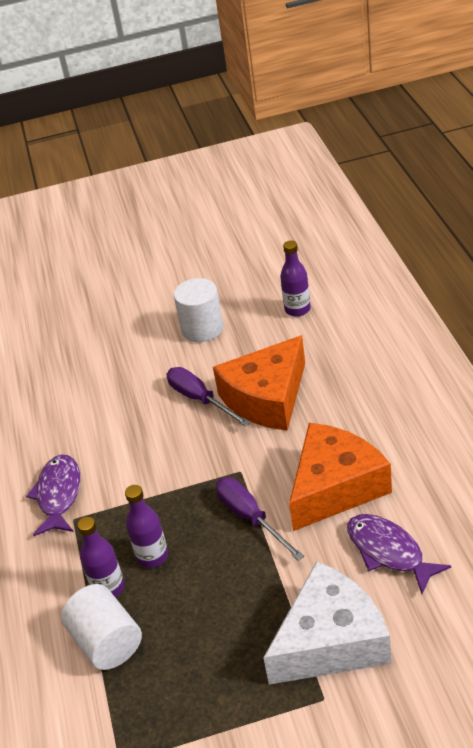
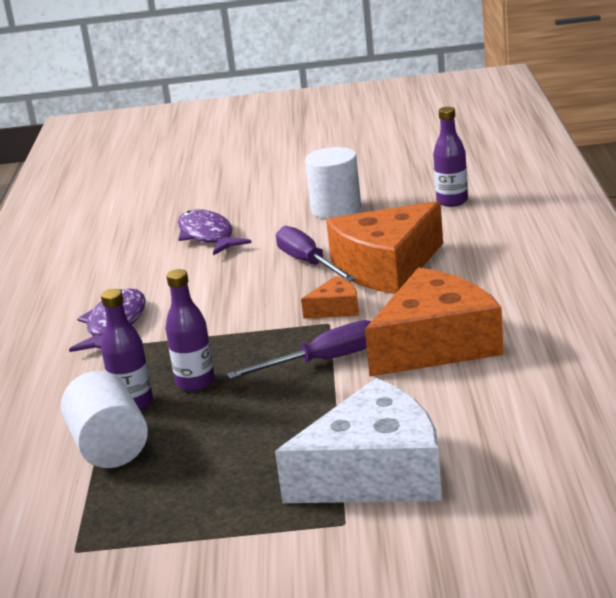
camera: 10 degrees right, 15 degrees down
(241, 453) = (335, 309): none -> orange cheese
(250, 517) = (324, 361): purple screwdriver -> purple screwdriver turned 90 degrees clockwise
(388, 552) = (479, 404): purple fish -> purple fish (207, 236)

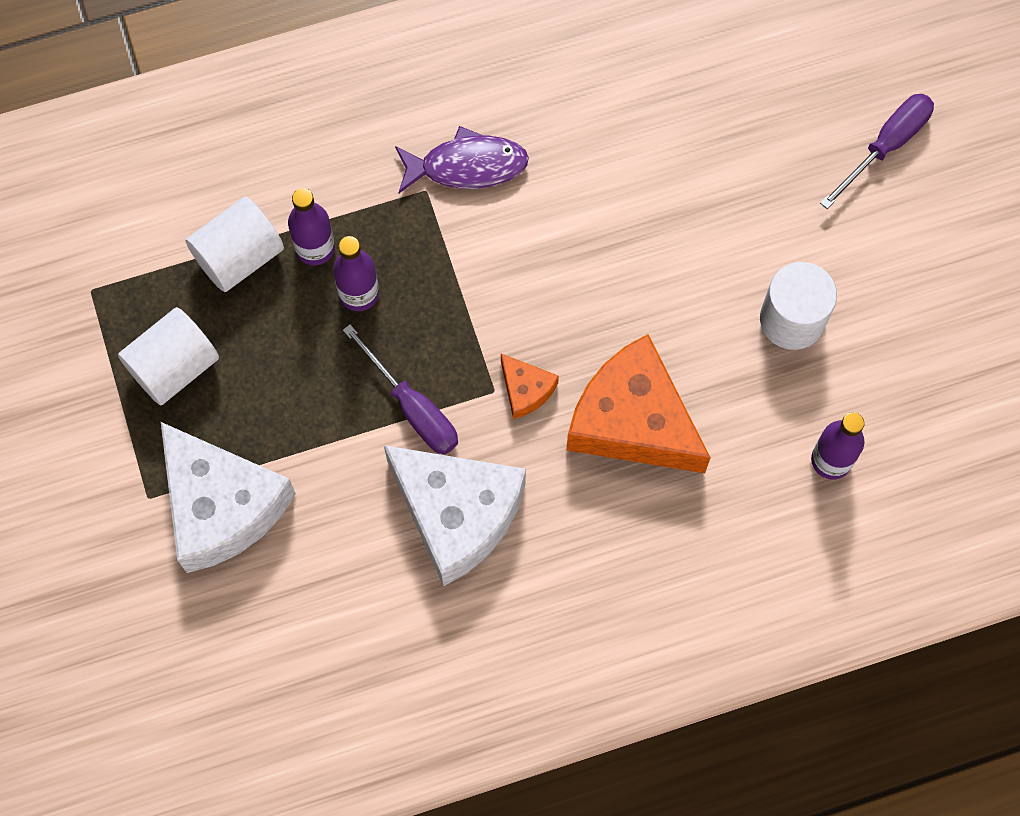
camera: 70 degrees right, 45 degrees up
(203, 495) = (174, 367): none -> white cylinder
(207, 236) = (697, 186): purple fish -> none
(308, 263) = (635, 328): purple screwdriver -> purple screwdriver (886, 146)
(436, 345) = (457, 514): orange cheese -> white cheese

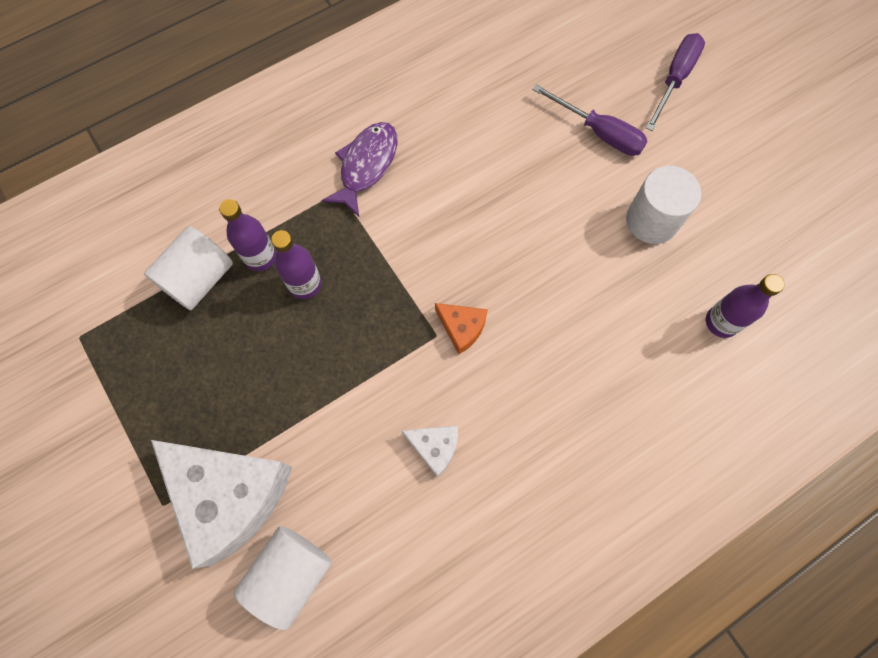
camera: 15 degrees left, 0 degrees up
(174, 367) = (163, 383): white cylinder -> white cylinder (291, 574)
(412, 408) = (373, 366): purple screwdriver -> purple screwdriver (599, 133)
(457, 514) = (434, 447): white cheese -> white cheese, size x0.45
(467, 166) = (366, 166): purple fish -> purple fish turned 45 degrees counterclockwise
(633, 421) = (555, 331): orange cheese -> none

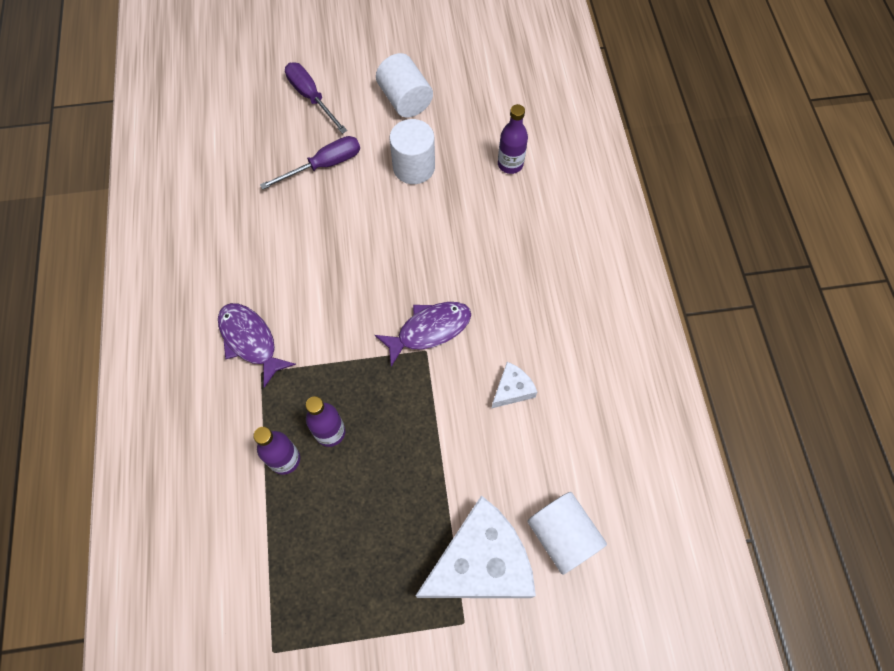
camera: 65 degrees left, 5 degrees down
(199, 279) = (276, 520): white cylinder -> white cylinder (405, 100)
(462, 328) = (429, 330): orange cheese -> purple fish

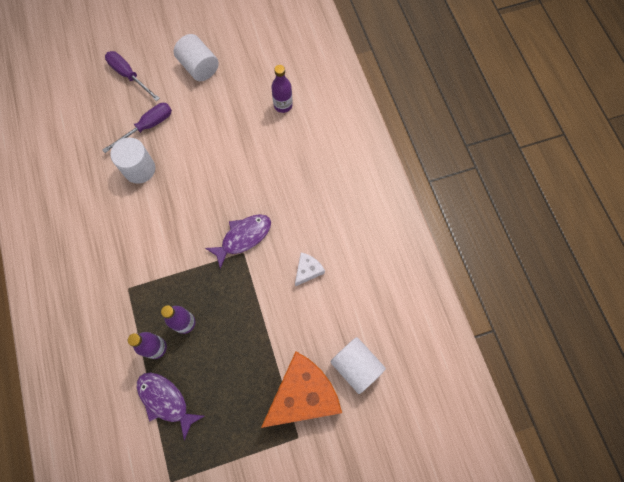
camera: 10 degrees left, 5 degrees up
(250, 341) = (116, 267): purple fish -> purple fish (165, 400)
(414, 167) = (213, 118): white cylinder -> white cylinder (139, 169)
(480, 562) = (303, 394): white cheese -> orange cheese

